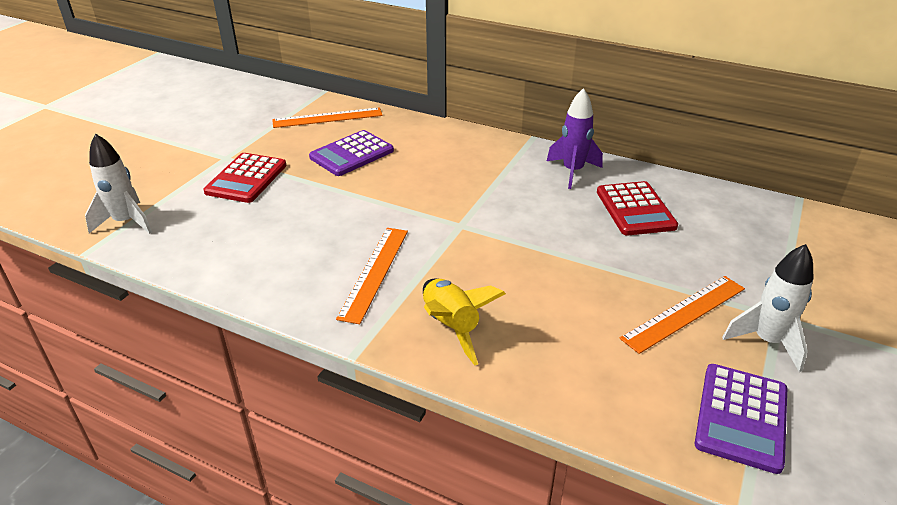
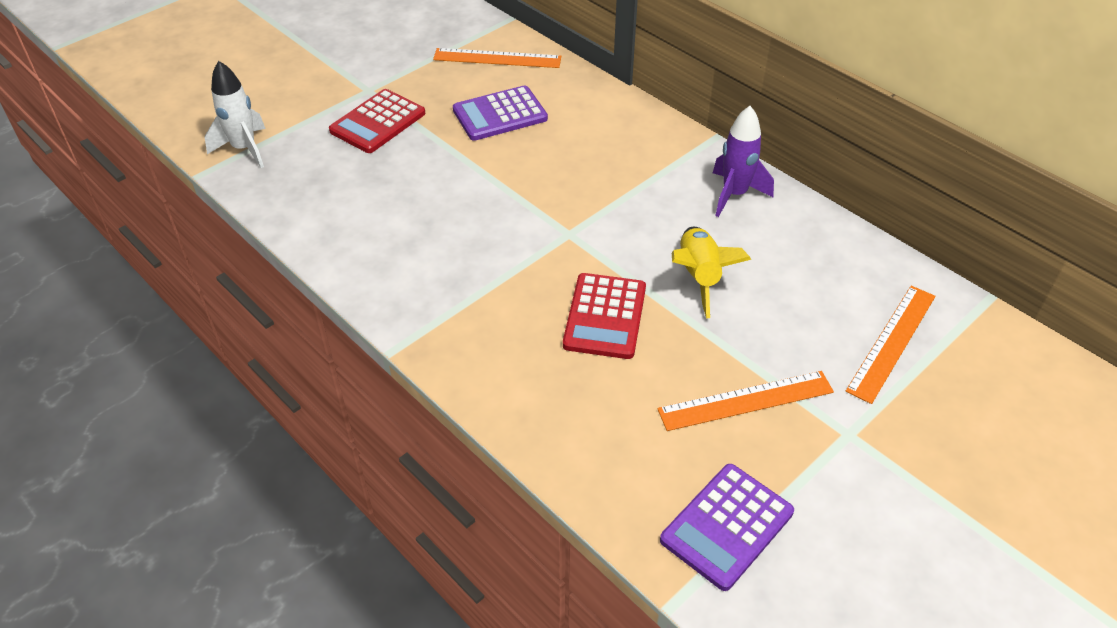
camera: 20 degrees right, 10 degrees up
(374, 272) = (453, 268): orange ruler -> orange ruler (892, 342)
(451, 326) = (496, 348): yellow rocket -> yellow rocket (699, 277)
(635, 209) = (776, 262): red calculator -> red calculator (605, 316)
(767, 341) = (814, 458): white rocket -> none

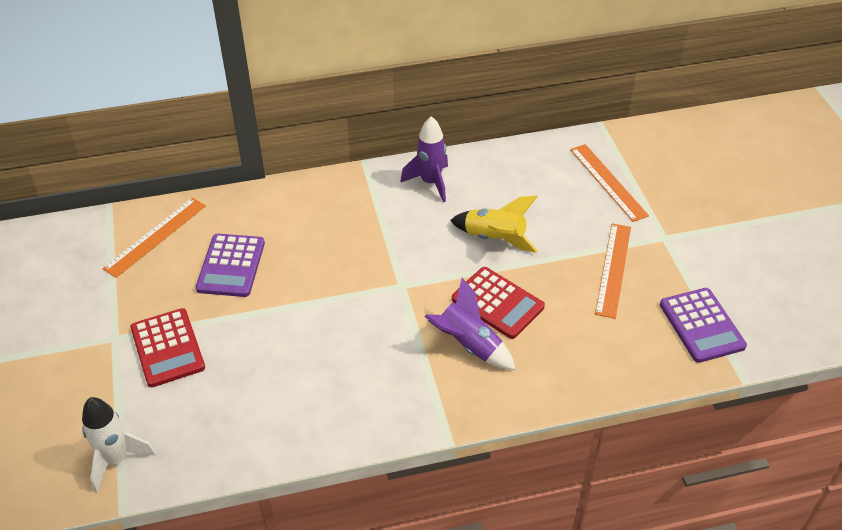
camera: 60 degrees left, 0 degrees up
(527, 316) = (469, 345): none -> purple rocket

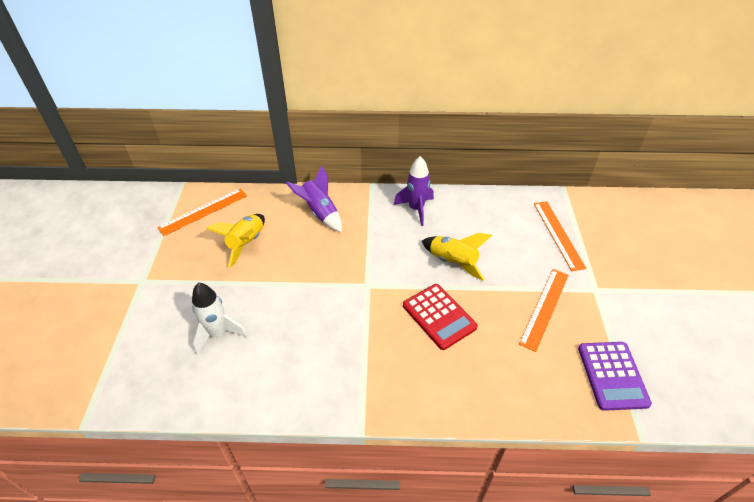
camera: 15 degrees right, 0 degrees up
(116, 459) = (98, 379): white rocket -> white rocket (218, 333)
(168, 348) = (175, 297): red calculator -> none
(231, 266) = (246, 243): purple calculator -> yellow rocket
(469, 345) = (404, 347): purple rocket -> purple rocket (319, 213)

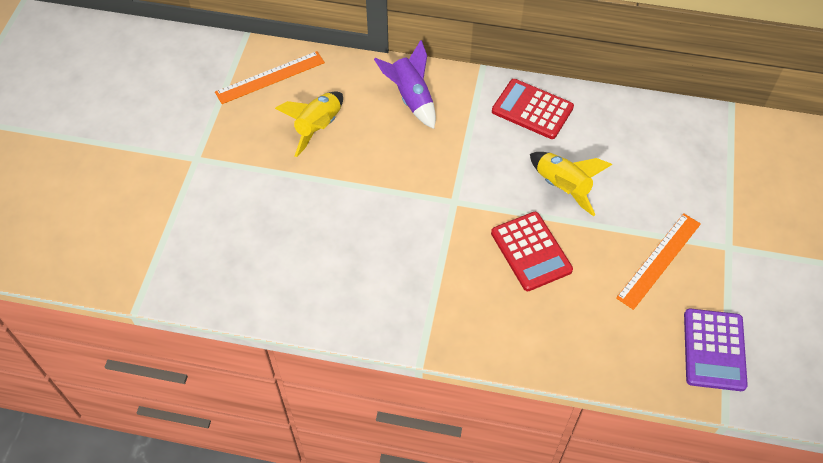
camera: 10 degrees right, 10 degrees up
(218, 333) = (278, 234): white rocket -> none
(416, 209) = (532, 109): purple rocket -> red calculator
(558, 234) = (704, 169): orange ruler -> none

